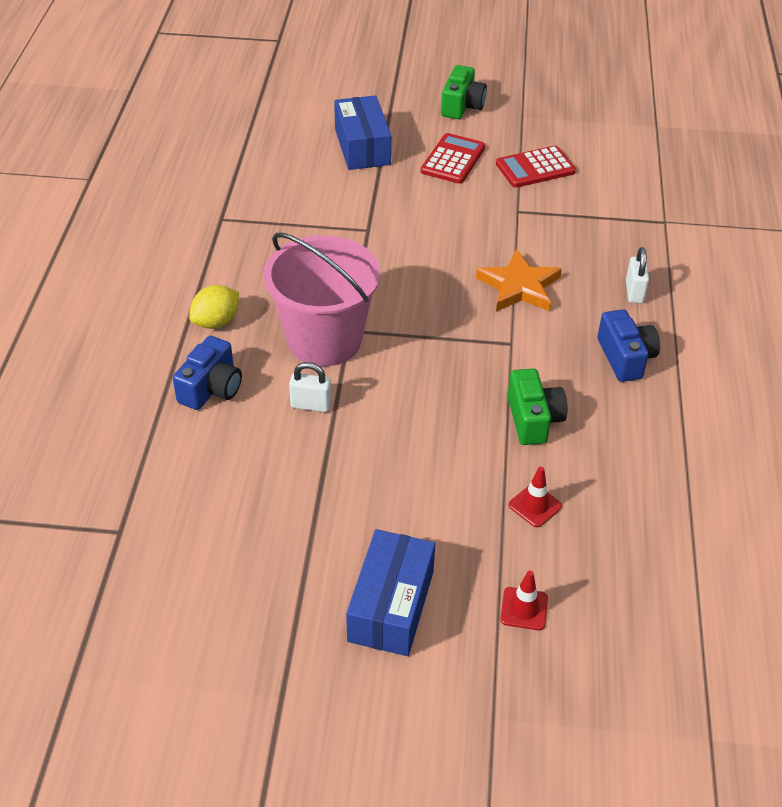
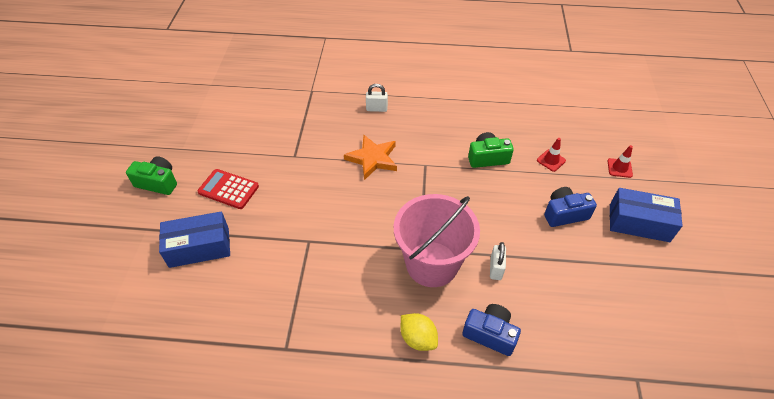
camera: 90 degrees left, 5 degrees up
(535, 168) = (247, 145): red calculator -> none
(625, 358) = (432, 117): blue camera -> blue camera (564, 214)

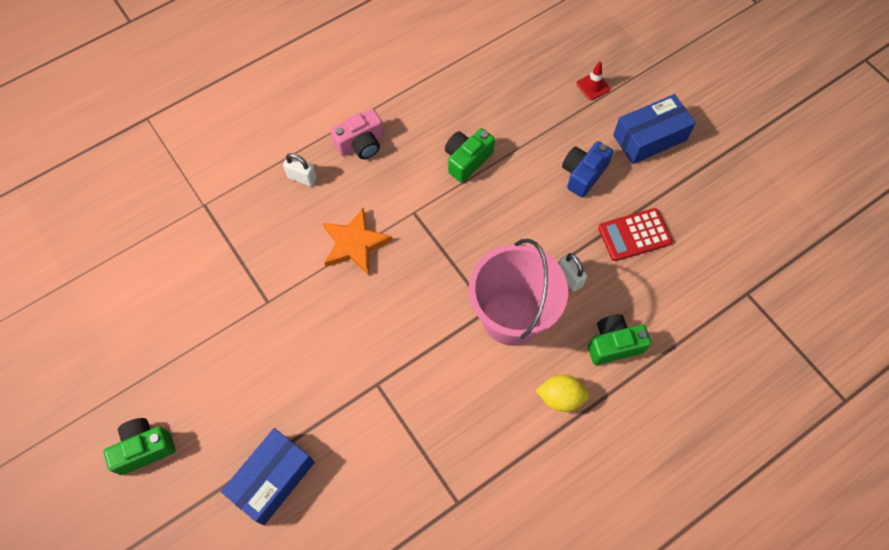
camera: 40 degrees left, 15 degrees up
(228, 189) = (235, 394): red calculator -> red calculator (634, 235)
(376, 109) = (302, 178): white padlock -> white padlock turned 60 degrees clockwise
(428, 112) = (361, 144): none -> pink camera
(490, 334) = (614, 344): blue camera -> green camera
(551, 160) = (527, 120): red traffic cone -> none

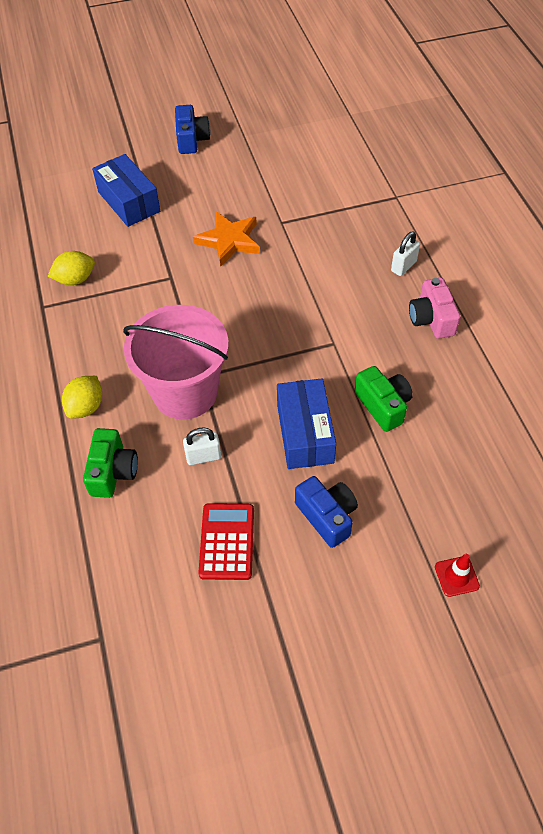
camera: 110 degrees right, 10 degrees down
(144, 448) = (191, 140): green camera -> blue camera
(355, 243) = (315, 290): orange star -> orange star (229, 241)
(409, 485) = (75, 279): none -> yellow lemon
(649, 137) = (356, 616): blue box -> blue box (305, 433)

